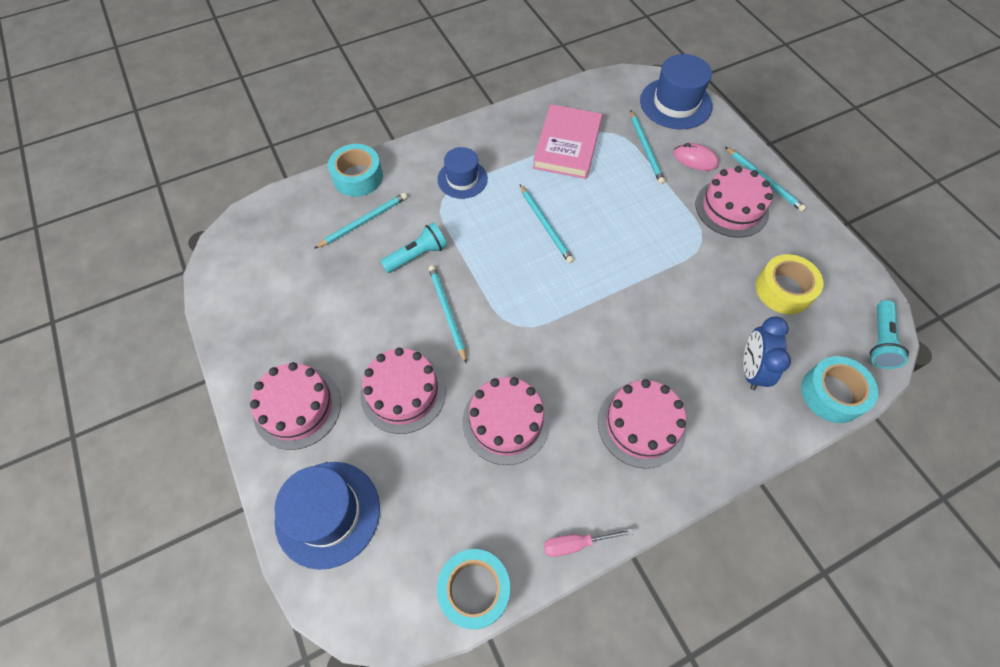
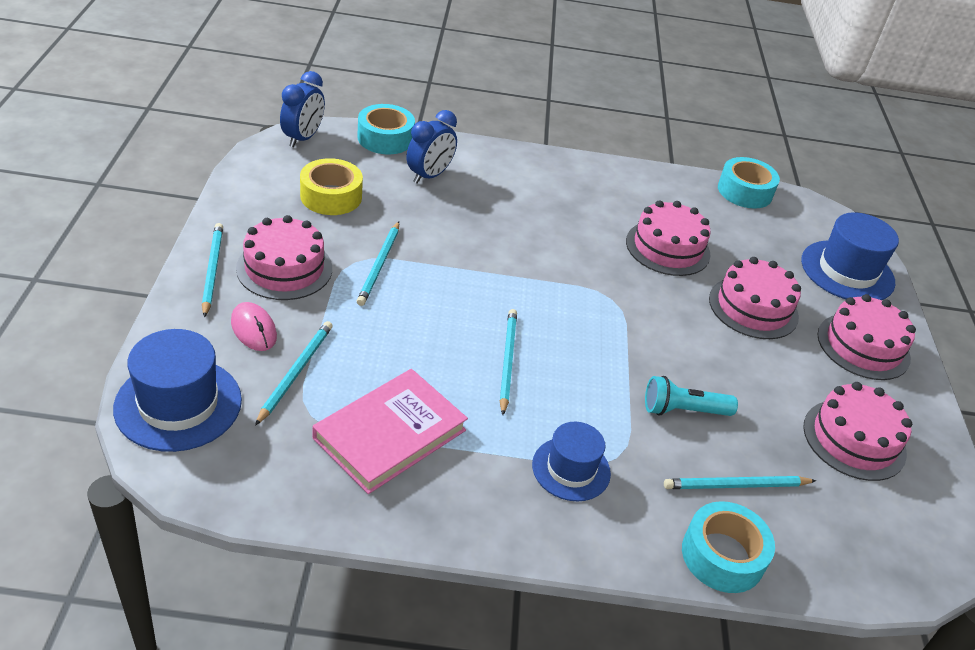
camera: 155 degrees left, 20 degrees down
(447, 312) = (677, 342): turquoise pencil -> turquoise pencil (379, 265)
(576, 544) = (657, 175): pink screwdriver -> none
(641, 424) = (554, 195): pink cake -> pink cake (854, 439)
(880, 341) = (303, 138): turquoise flashlight -> blue clock

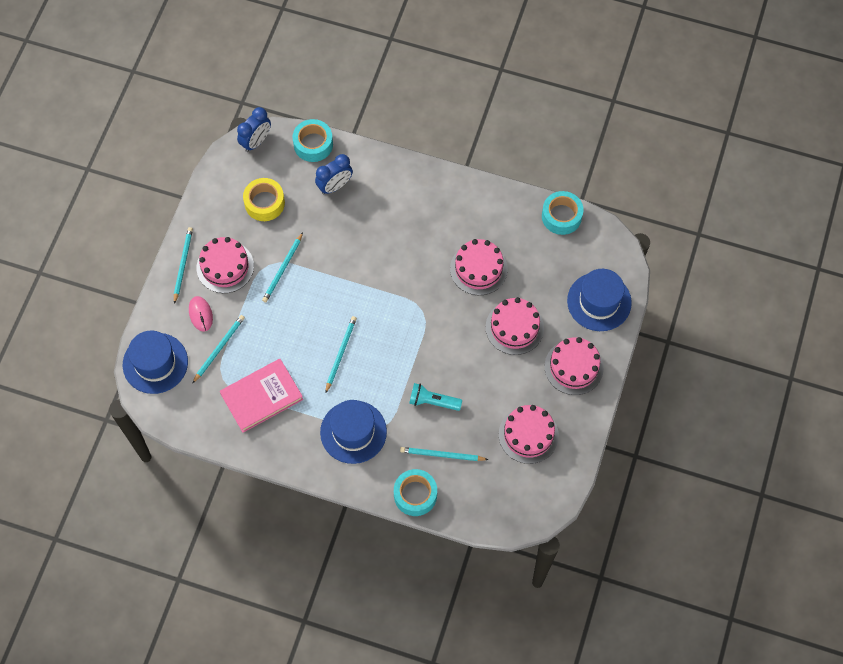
camera: 20 degrees right, 25 degrees up
(571, 469) = (353, 432): blue hat -> blue hat, size x1.54

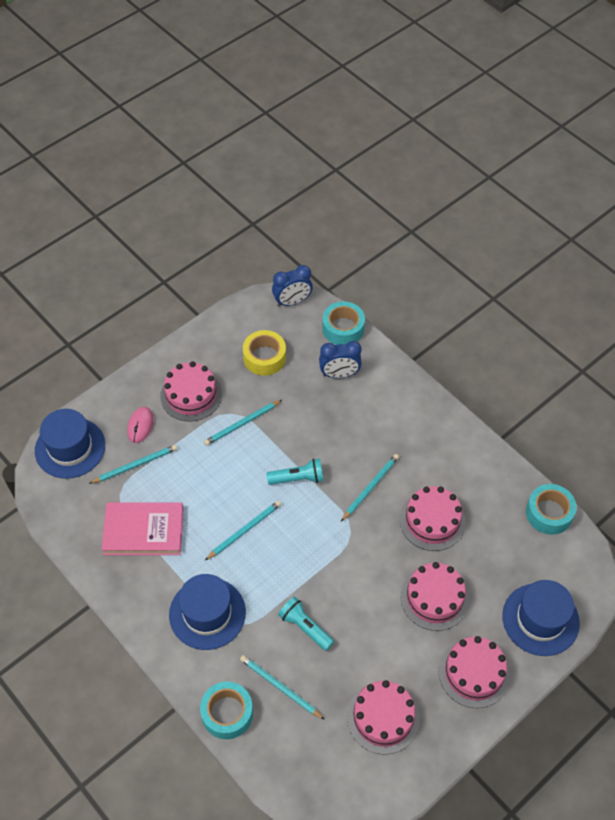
camera: 30 degrees right, 10 degrees down
(183, 264) = (155, 374): turquoise pencil -> turquoise pencil (370, 487)
(355, 290) = (298, 478): none -> turquoise flashlight

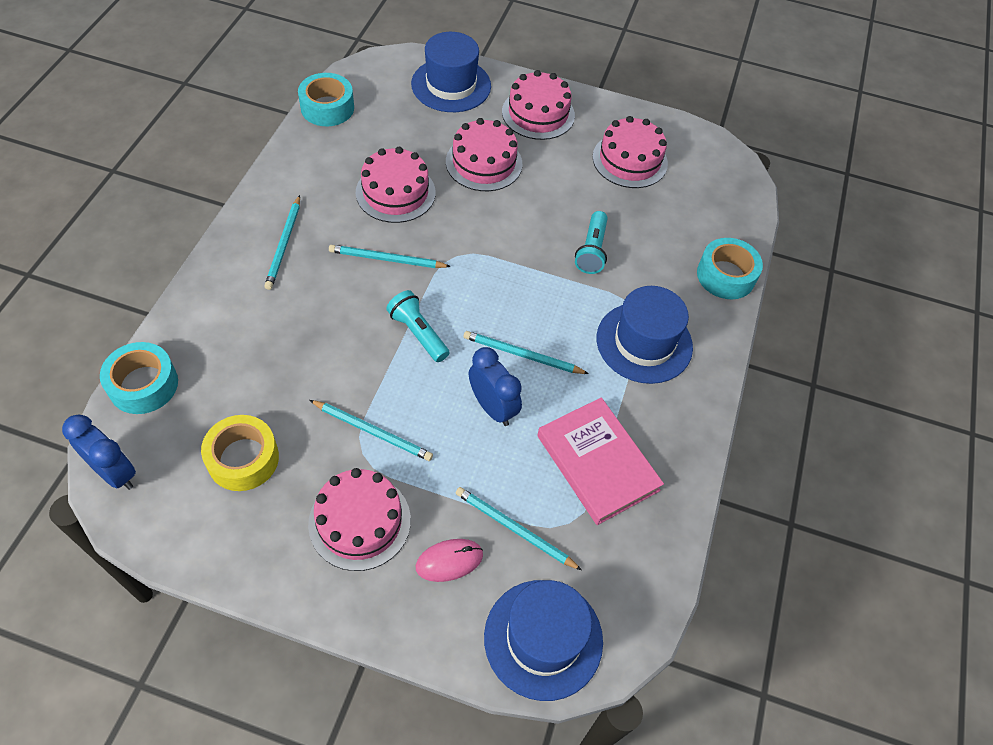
camera: 125 degrees left, 0 degrees up
(280, 687) = (666, 245): turquoise pencil -> turquoise pencil (284, 244)
(339, 374) = (230, 356): blue clock -> blue clock (492, 407)

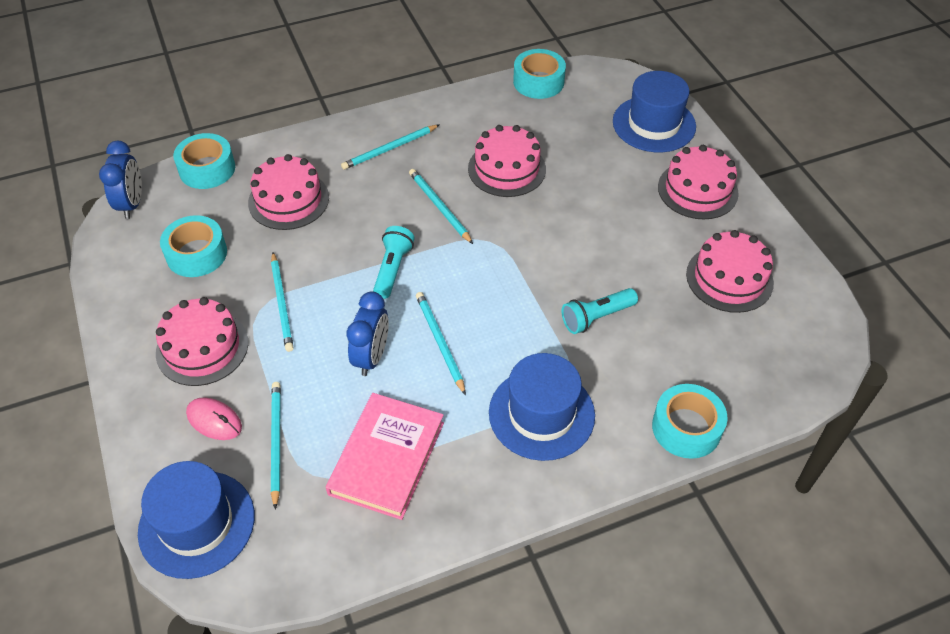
camera: 55 degrees right, 5 degrees down
(243, 459) = (196, 254): yellow tape -> turquoise tape
(484, 163) = (601, 194): pink cake -> pink cake (288, 200)

